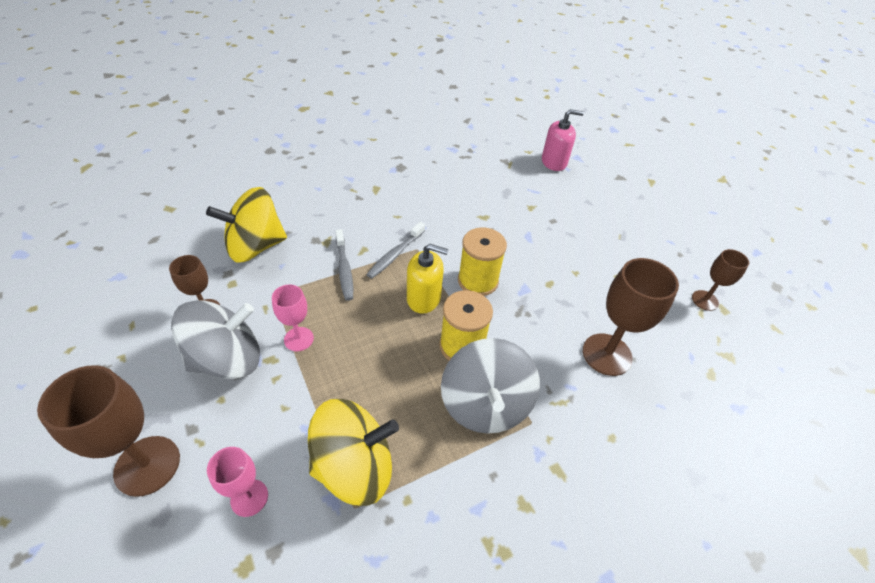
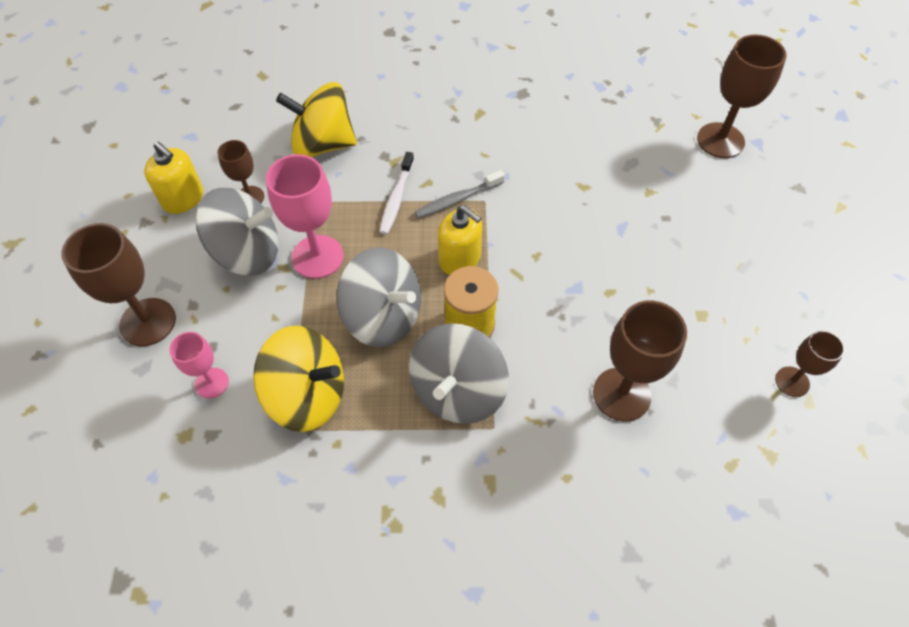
camera: 30 degrees right, 10 degrees up
(135, 333) = (183, 198): none -> yellow soap dispenser
(299, 339) = (317, 257): pink goblet -> pink goblet, size x1.72
(344, 269) = (396, 198): grey toothbrush -> white toothbrush
(386, 368) = (383, 317): none -> grey spinning top
(478, 281) = (529, 260): yellow spool -> none
(554, 162) = (720, 140): pink soap dispenser -> brown goblet

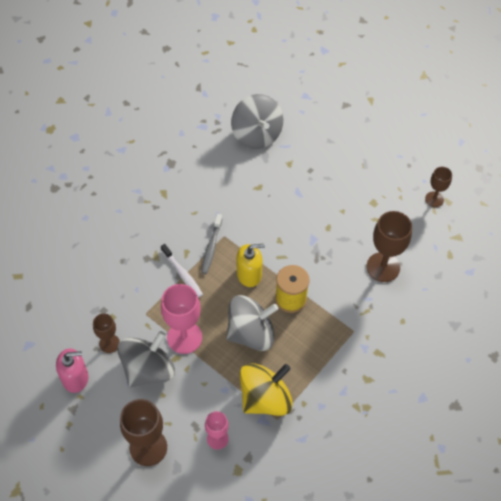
camera: 50 degrees left, 0 degrees up
(183, 198) = (75, 378): yellow soap dispenser -> pink soap dispenser
(323, 144) = (107, 282): yellow spinning top -> none
(457, 391) = (322, 331): grey spinning top -> grey spinning top (257, 135)
(720, 140) = (289, 109): brown goblet -> none

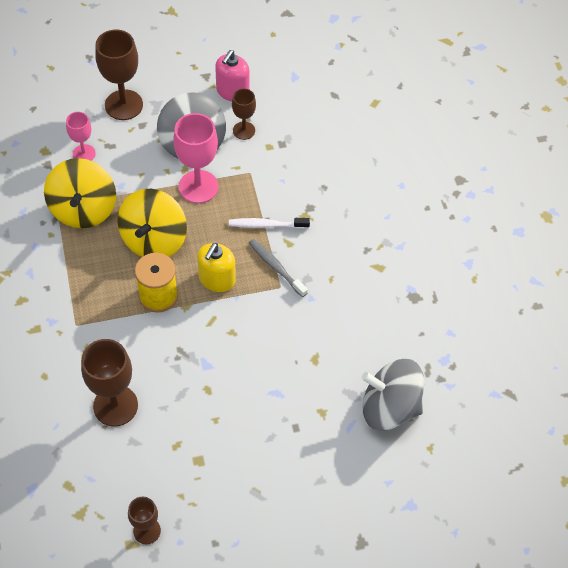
camera: 125 degrees right, 0 degrees up
(251, 333) = (154, 239): grey spinning top -> yellow spinning top

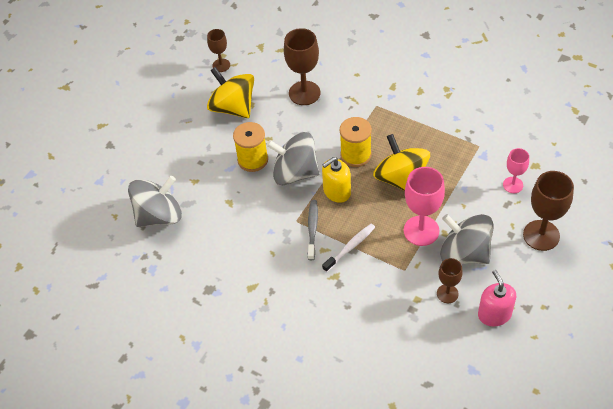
camera: 140 degrees right, 5 degrees down
(83, 209) = (462, 157): yellow spinning top -> yellow spinning top (233, 107)
(217, 279) = (337, 191): yellow soap dispenser -> yellow soap dispenser turned 105 degrees counterclockwise
(228, 330) = (295, 173): none -> grey spinning top
(247, 381) = (253, 160): none -> yellow spool
(276, 267) = (312, 229): grey toothbrush -> grey toothbrush turned 90 degrees counterclockwise

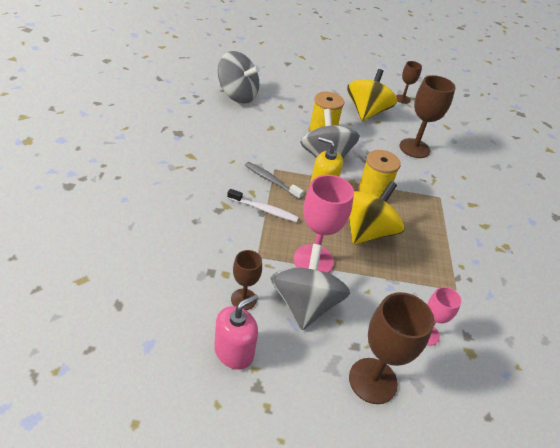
camera: 55 degrees right, 10 degrees down
(312, 229) = (271, 181): grey toothbrush -> grey toothbrush turned 120 degrees counterclockwise

